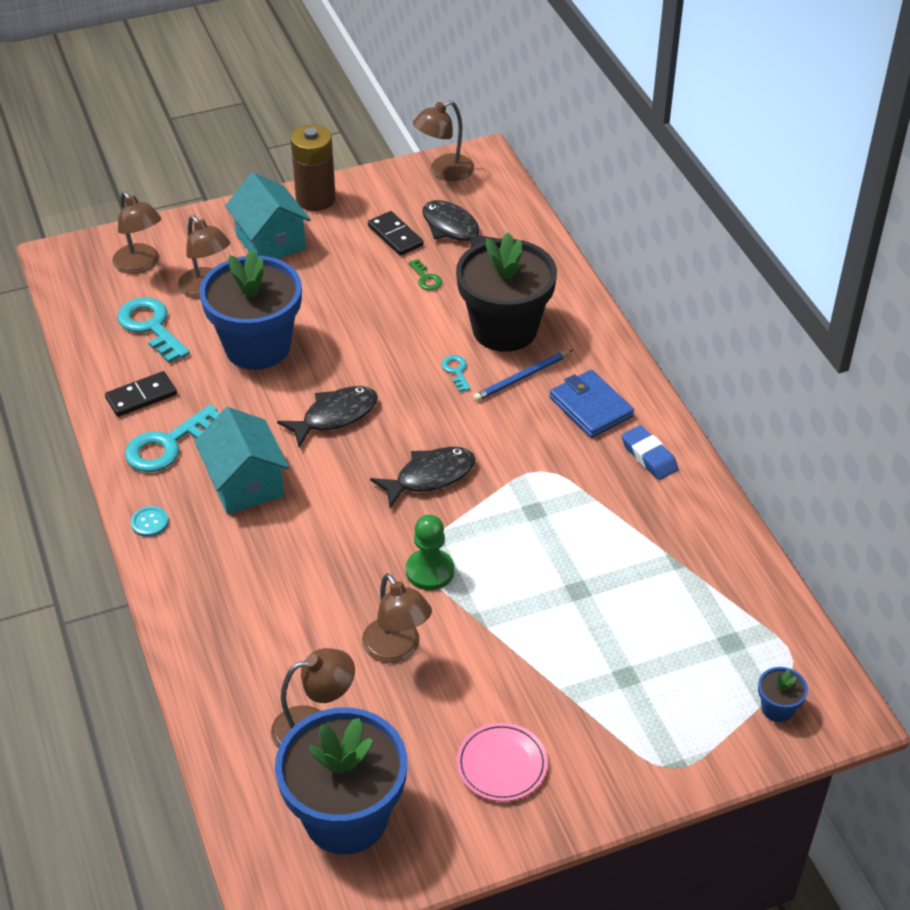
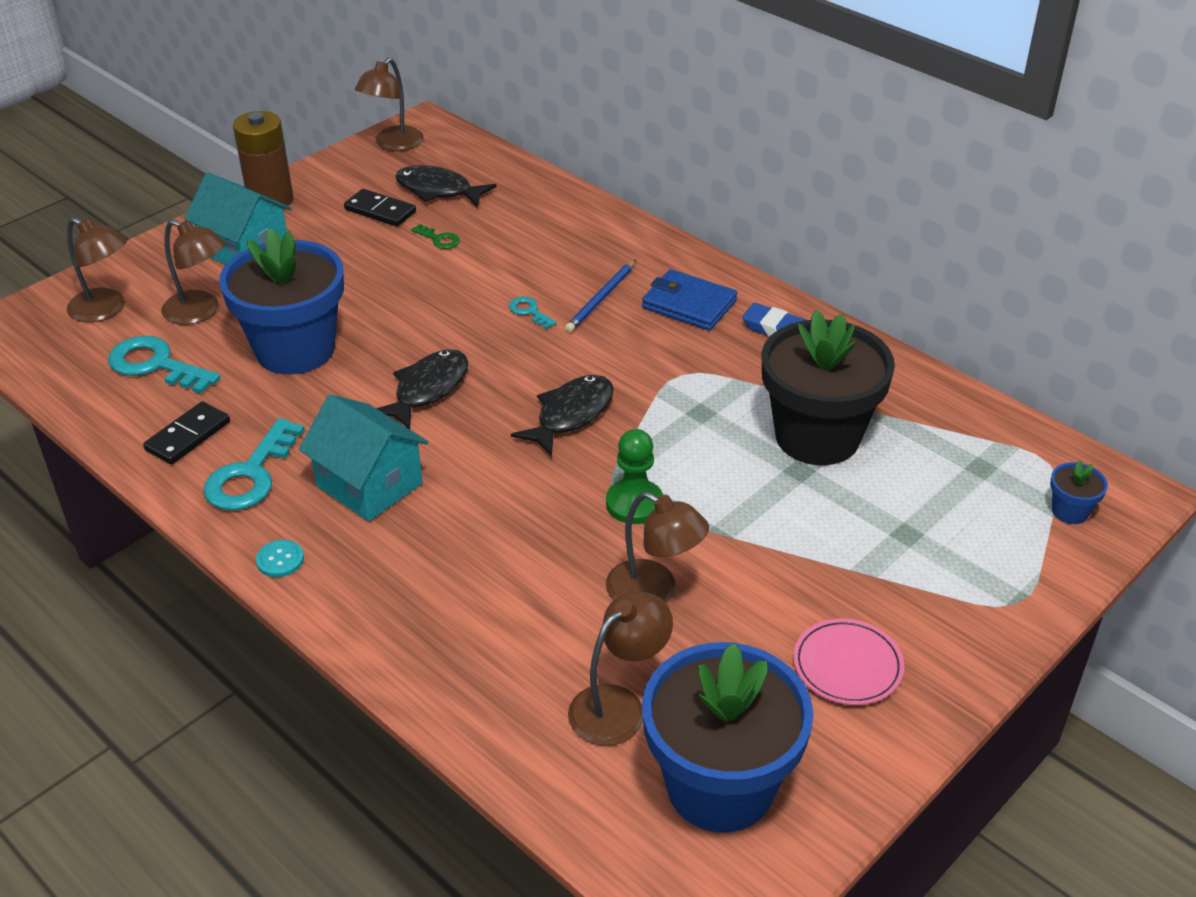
camera: 25 degrees left, 5 degrees down
(504, 329) = (552, 261): black flower pot -> black flower pot (817, 437)

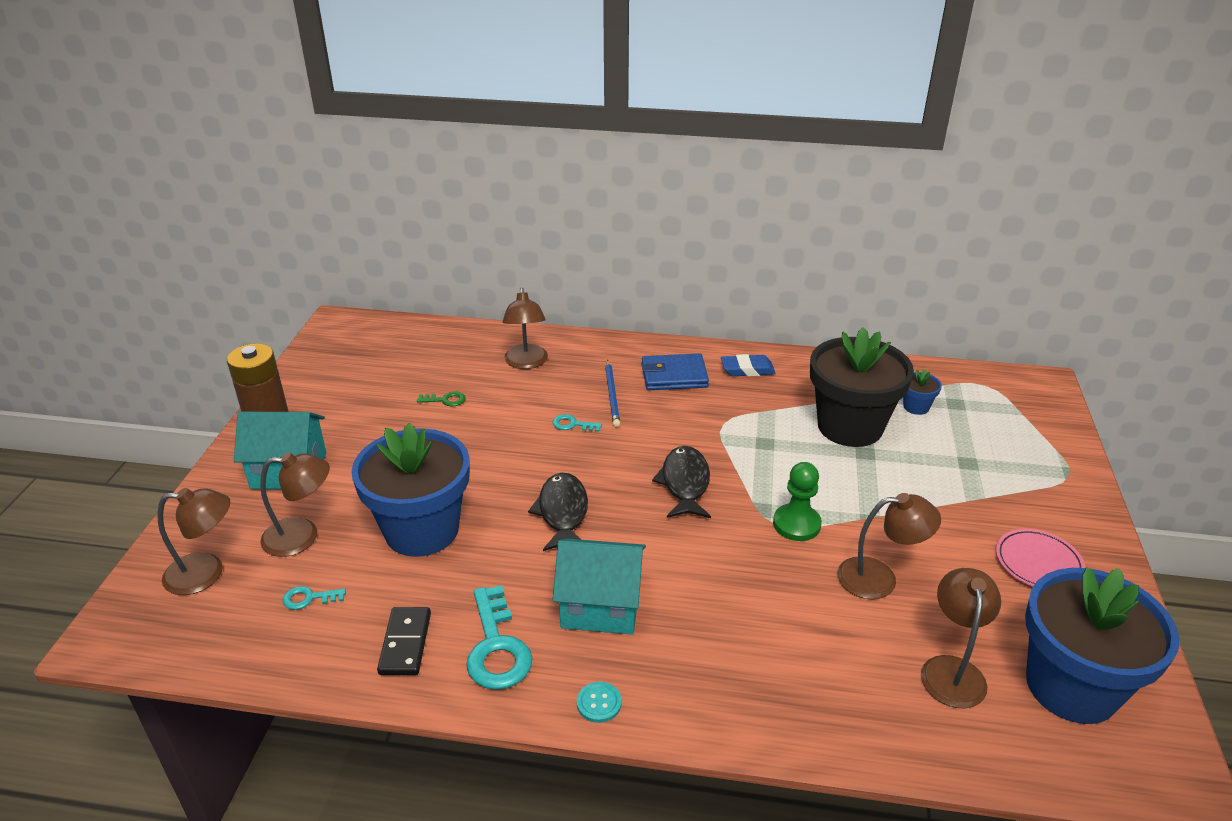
camera: 35 degrees left, 5 degrees down
(156, 365) = (309, 598): turquoise key -> turquoise key, size x0.49
(380, 211) = (374, 397): black domino -> none
(393, 144) = (329, 345): brown lamp -> brown lamp (526, 363)
(438, 190) = (404, 365): black fish -> none
(1070, 511) = (1027, 407): blue flower pot -> blue flower pot (916, 407)

